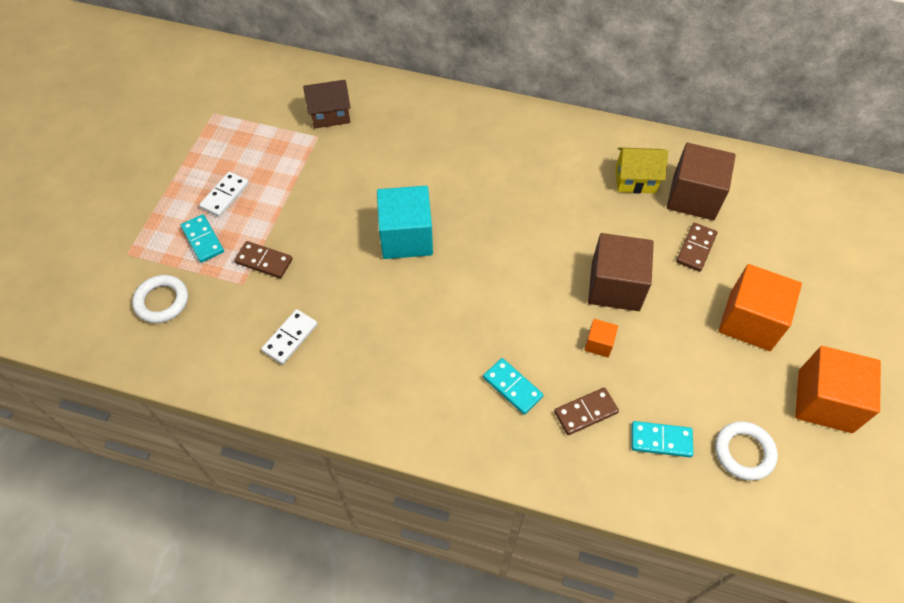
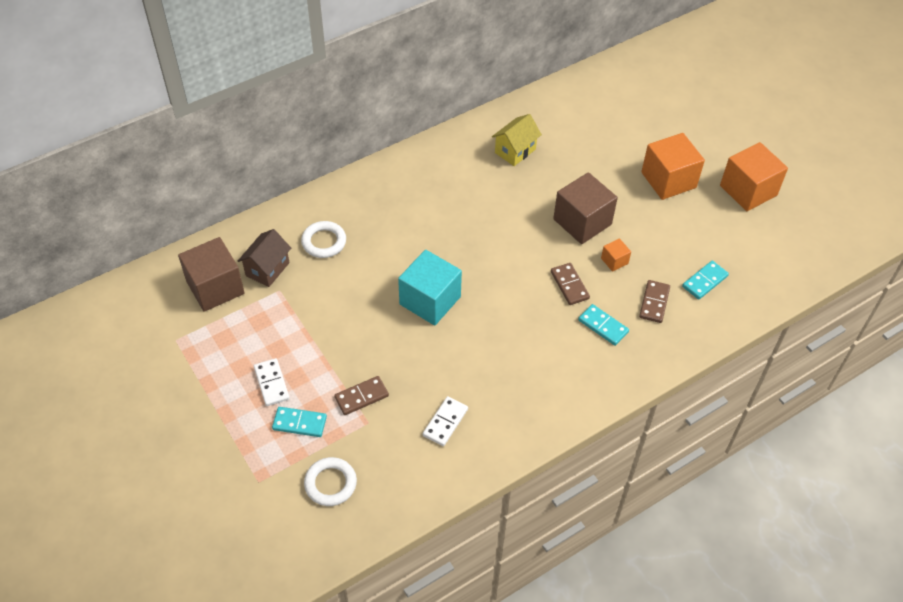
camera: 50 degrees left, 5 degrees down
(290, 338) = (445, 422): white domino -> white domino turned 45 degrees clockwise
(512, 387) = (603, 326): turquoise domino -> turquoise domino turned 45 degrees clockwise
(693, 197) = (557, 134): brown cube -> brown cube (215, 287)
(695, 248) = (595, 163): brown domino -> brown domino (569, 285)
(744, 452) = (746, 250): white ring -> white ring (324, 242)

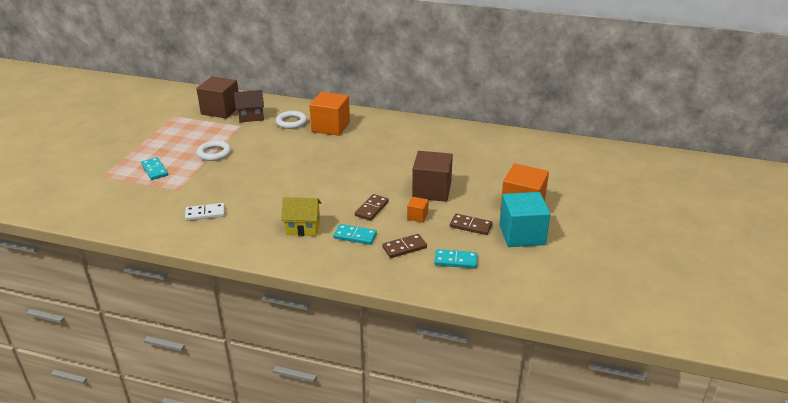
camera: 50 degrees right, 20 degrees down
(271, 383) = (173, 151): white domino -> none
(330, 483) = (120, 197): white ring -> white ring (214, 153)
(361, 397) = (194, 179): brown domino -> brown domino (470, 226)
(430, 300) = (292, 169): turquoise cube -> turquoise cube (522, 234)
(515, 151) = (450, 144): yellow house -> yellow house (303, 228)
(603, 326) = (355, 236): turquoise domino -> turquoise domino turned 75 degrees counterclockwise
(748, 190) = (571, 242): orange cube -> orange cube (330, 127)

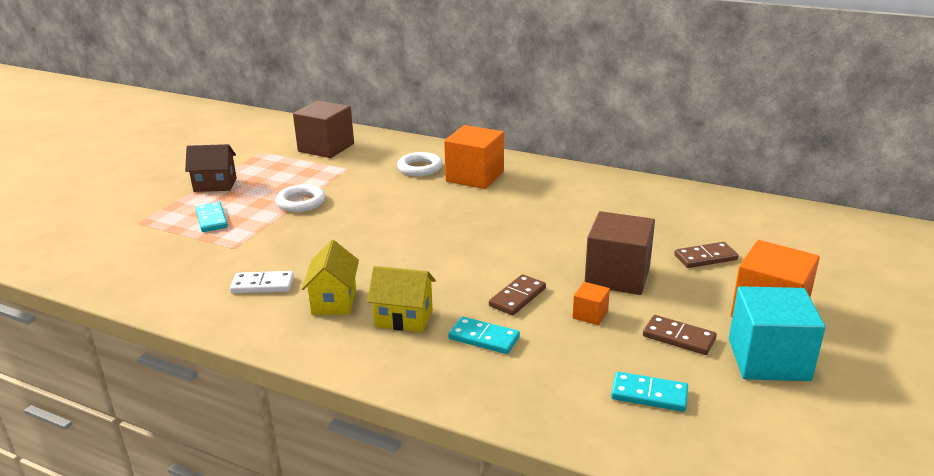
camera: 10 degrees right, 5 degrees down
(251, 117) = (365, 158): brown house -> brown house (215, 185)
(255, 220) = (334, 301): none -> yellow house
(404, 247) = (563, 364): brown domino -> brown domino (705, 257)

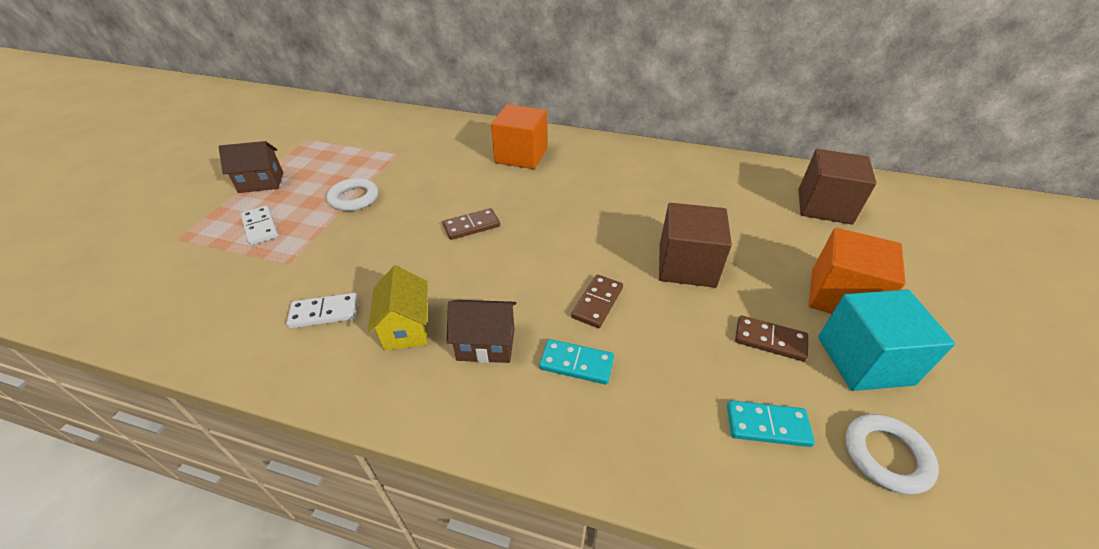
camera: 10 degrees left, 15 degrees up
(211, 219) = (260, 227): turquoise domino -> white domino
(326, 148) = (371, 131): brown cube -> brown cube (824, 206)
(404, 318) = (486, 344): yellow house -> brown house
(420, 168) = (467, 149): white ring -> white ring (886, 455)
(590, 314) = (675, 318): orange cube -> none
(705, 257) = (760, 235): brown domino -> brown domino (471, 226)

